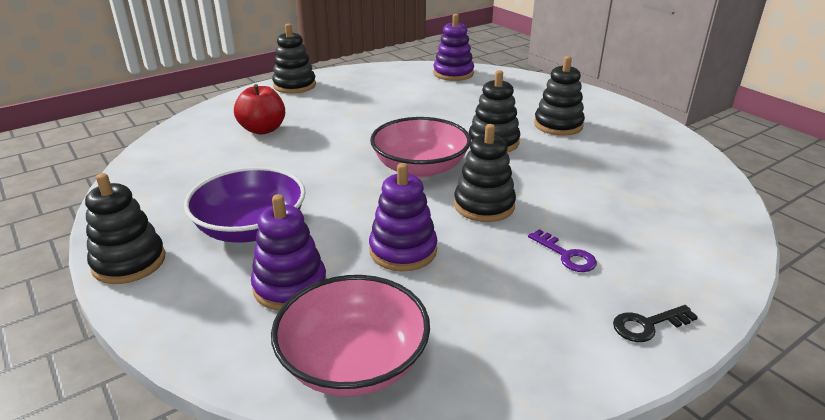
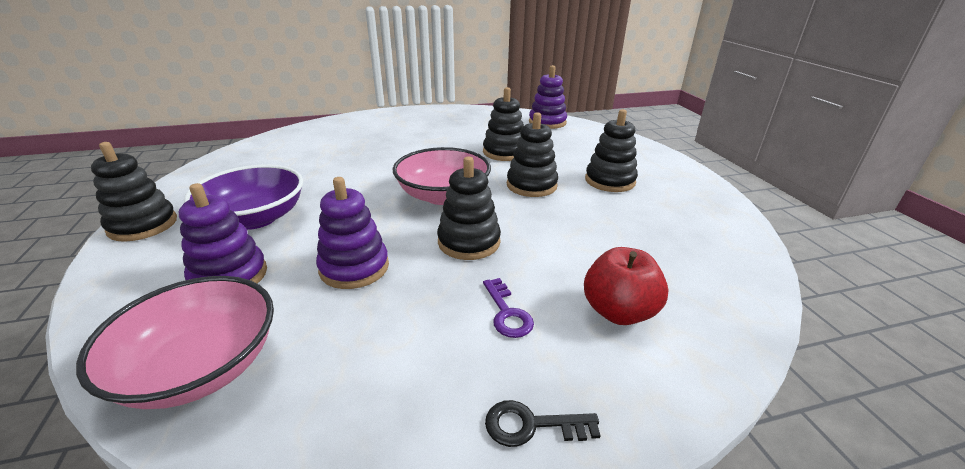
camera: 20 degrees right, 0 degrees up
(263, 129) = (348, 142): red apple -> red apple (618, 312)
(294, 85) = (406, 114): black stacking toy -> black stacking toy (504, 152)

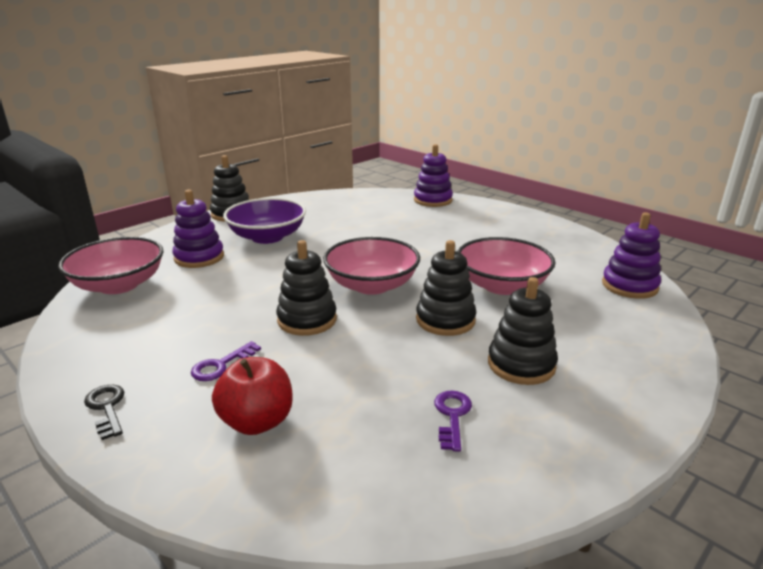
camera: 60 degrees right, 5 degrees down
(354, 268) = (236, 289): purple stacking toy -> purple stacking toy (433, 200)
(504, 152) = (502, 285): black stacking toy -> pink bowl
(654, 222) = (452, 416): none -> purple key

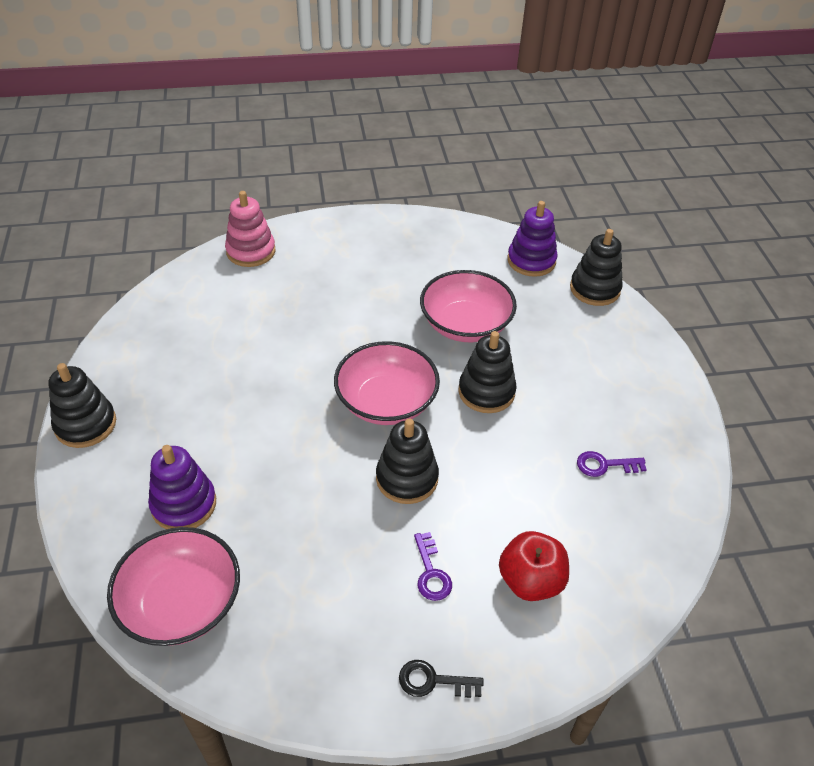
camera: 55 degrees left, 20 degrees up
(267, 237) = (193, 423): purple bowl -> none
(433, 200) = (251, 251): purple stacking toy -> pink stacking toy
(452, 416) = (605, 465): purple key -> purple key turned 45 degrees counterclockwise
(521, 364) = (577, 391): black stacking toy -> black stacking toy (594, 289)

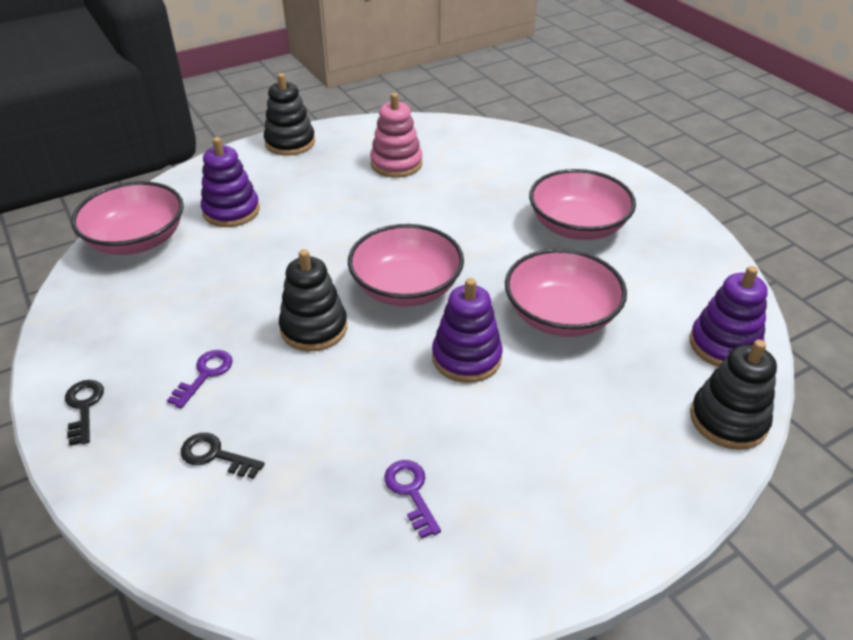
camera: 70 degrees right, 5 degrees down
(251, 251) = (546, 151): pink stacking toy -> pink stacking toy (396, 164)
(367, 275) = (577, 226): none -> pink bowl
(431, 572) = (205, 375): purple key -> purple key turned 150 degrees clockwise
(486, 392) = (466, 357): black stacking toy -> purple stacking toy
(530, 581) = (215, 455): red apple -> black key

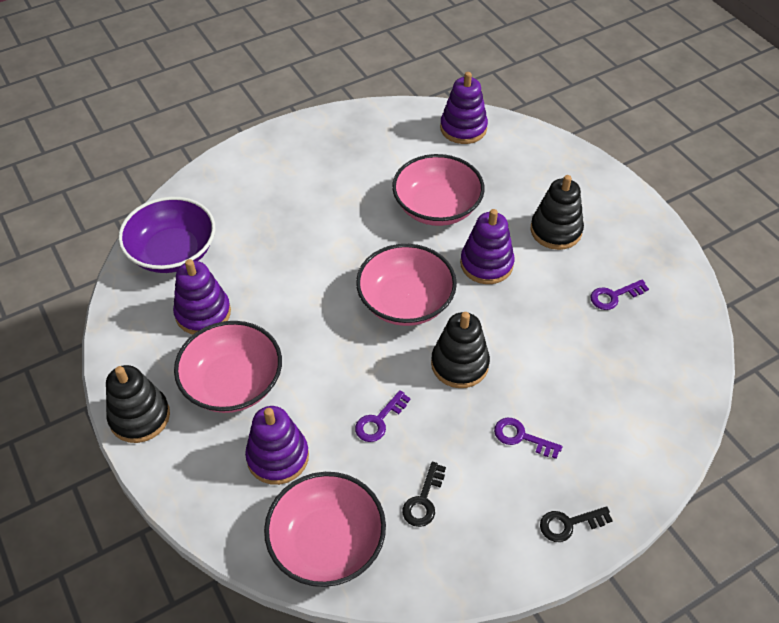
camera: 90 degrees left, 10 degrees up
(215, 455) = (603, 414): black key -> black key (423, 500)
(254, 269) = (379, 420): none -> purple key
(396, 164) = (203, 313): pink stacking toy -> purple stacking toy
(470, 143) = (173, 252): none -> purple bowl
(577, 226) = (323, 186): pink bowl -> pink bowl (233, 383)
(728, 420) = (530, 139): black stacking toy -> black stacking toy (556, 230)

